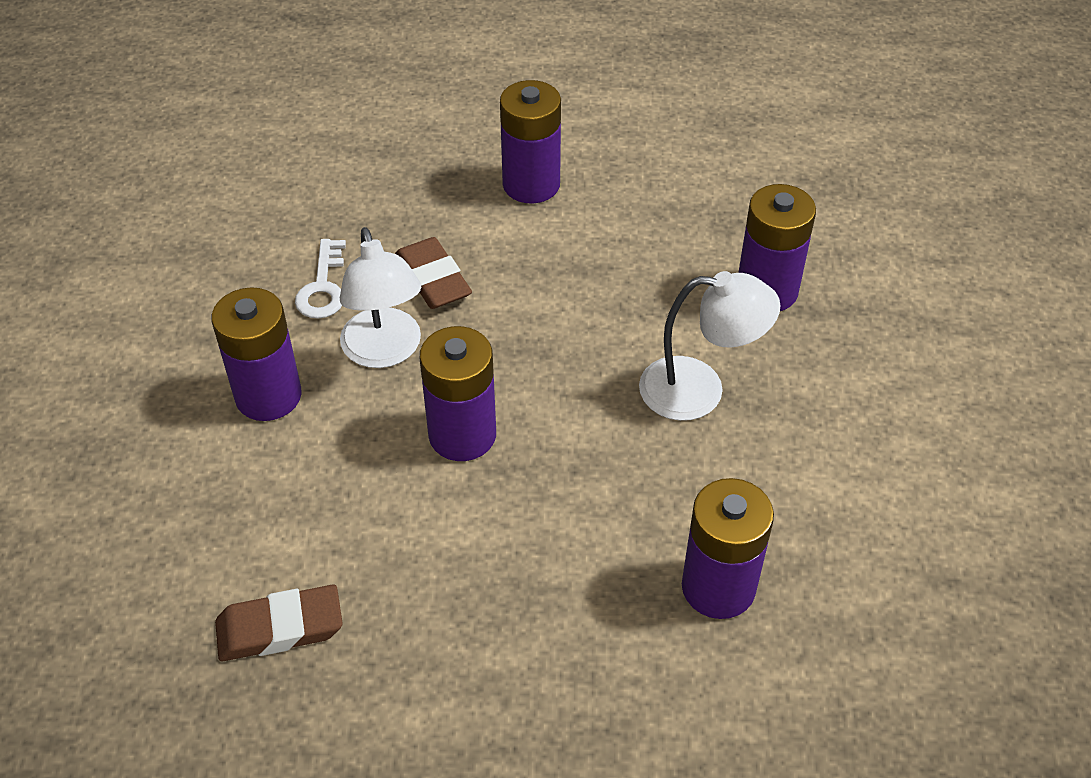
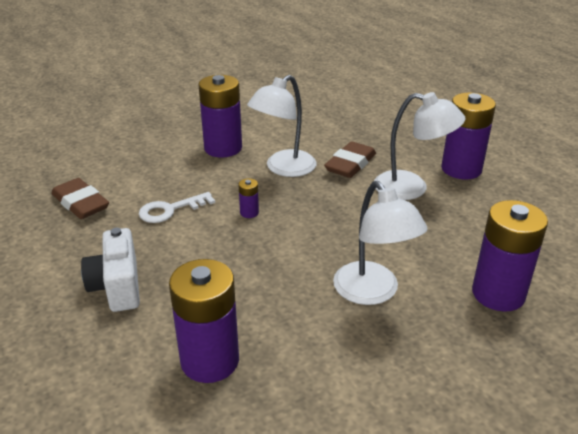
camera: 60 degrees right, 15 degrees down
(323, 287) = (307, 136): white key -> white key (170, 210)
(462, 435) = (249, 212): purple battery -> purple battery, size x0.43
(523, 639) = (117, 286): none -> white camera
(534, 250) = (412, 188): none -> white lamp

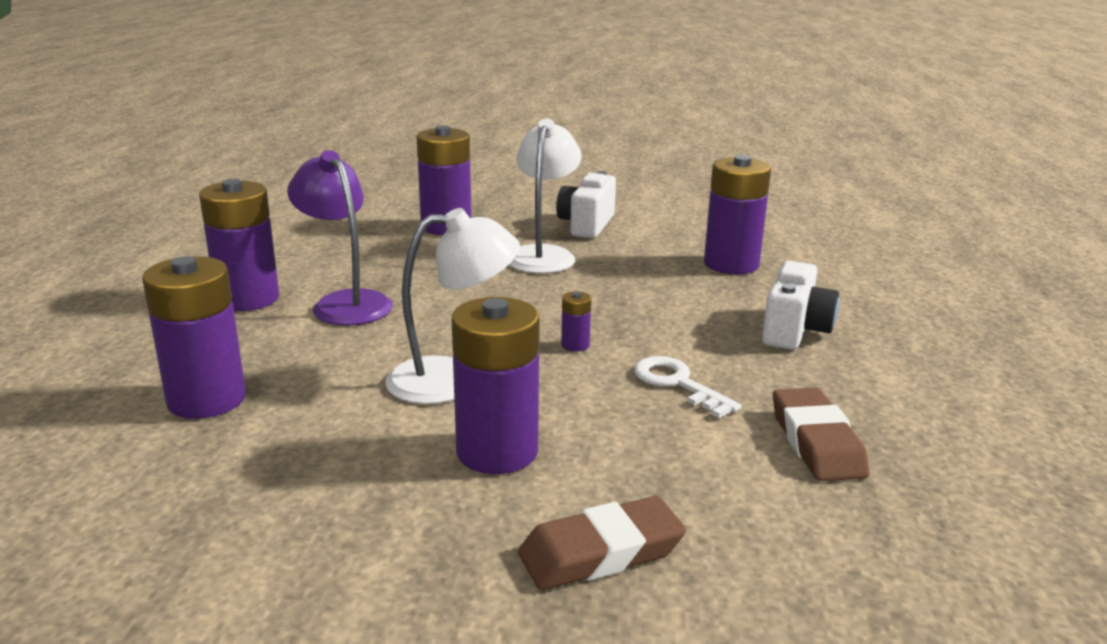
camera: 145 degrees left, 10 degrees down
(170, 210) = (678, 384): white key -> white key turned 135 degrees counterclockwise
(350, 164) = (356, 351): brown eraser -> brown eraser (601, 552)
(364, 124) = (206, 400): none -> purple battery
(399, 366) = (587, 225): none -> white camera
(412, 188) = (345, 302): white lamp -> purple lamp

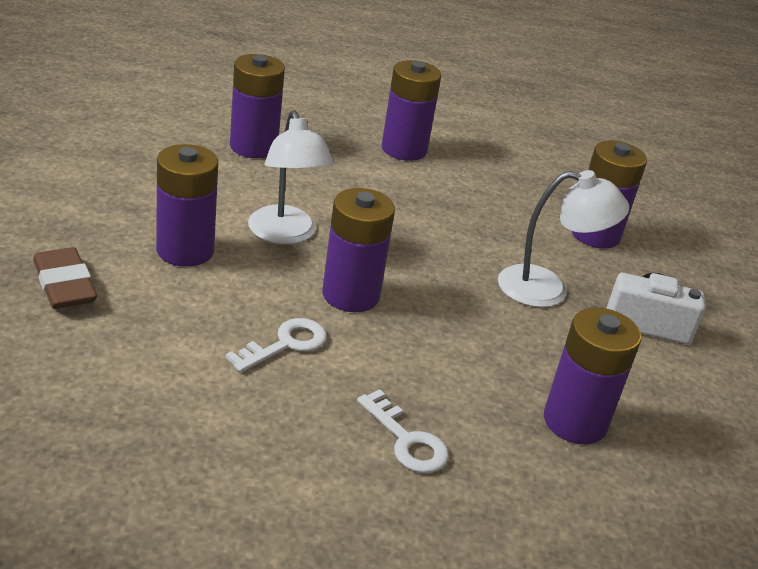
camera: 80 degrees right, 10 degrees up
(345, 302) = (407, 188): purple lamp -> none
(575, 345) = (350, 295): purple battery -> purple battery, size x2.34
(794, 330) = (406, 440): white camera -> white key
(816, 442) = (187, 409): brown eraser -> none

